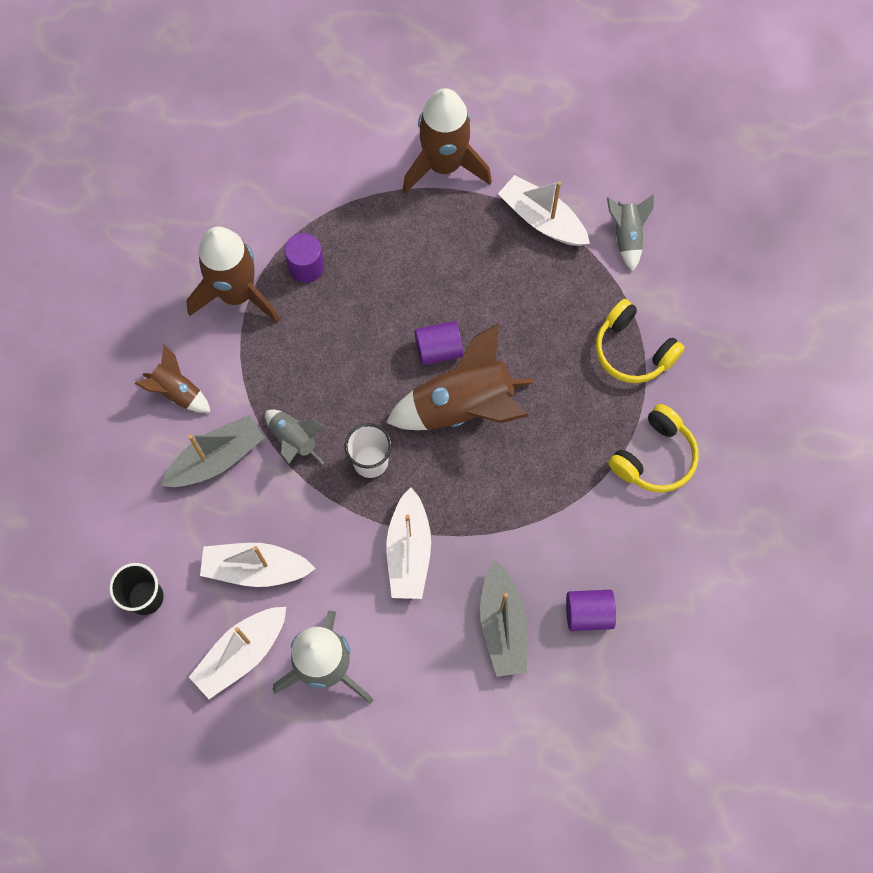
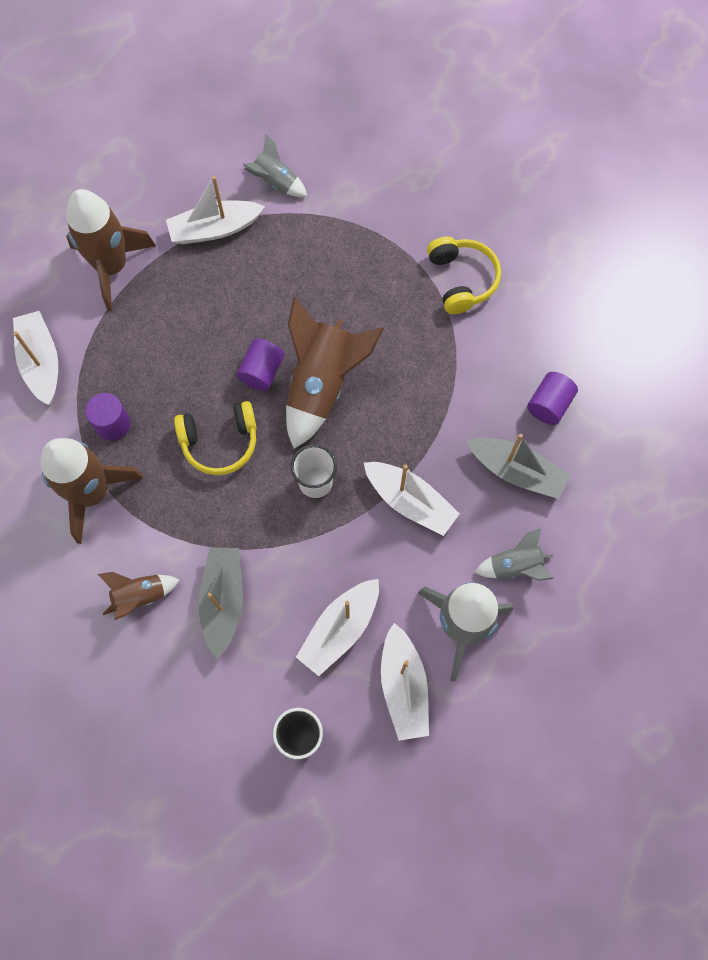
camera: 55 degrees left, 0 degrees up
(294, 440) = (253, 529): grey rocket -> grey rocket (514, 566)
(319, 174) = (41, 362): none -> white boat
(633, 350) = (368, 238): yellow headphones -> yellow headphones (220, 442)

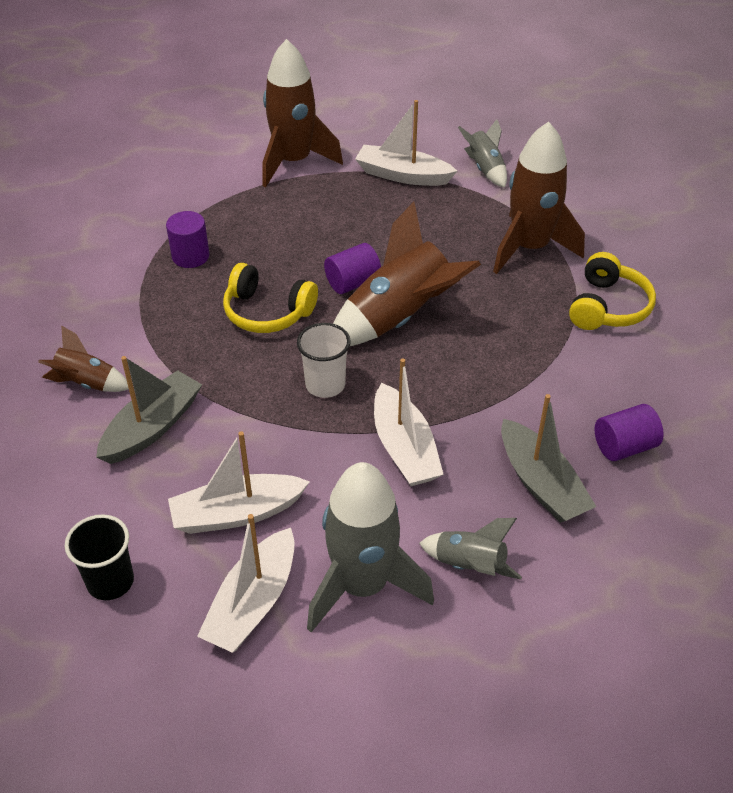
camera: 35 degrees right, 25 degrees down
(41, 362) = (177, 192): white boat -> none
(92, 493) = (125, 292): brown rocket -> brown rocket (529, 248)

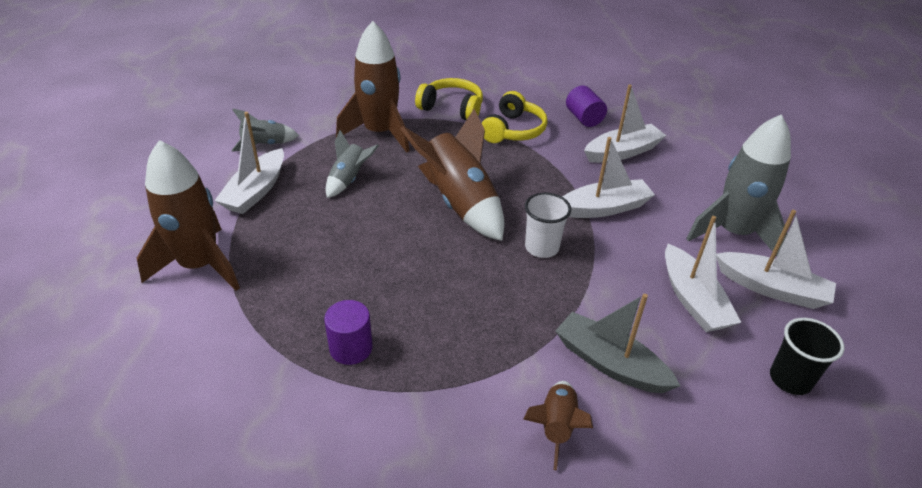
camera: 90 degrees left, 5 degrees down
(267, 312) = (448, 284): yellow headphones -> yellow headphones (513, 130)
(352, 283) = (411, 228): purple cylinder -> none
(469, 565) = (699, 186): grey rocket -> grey rocket (349, 180)
(541, 483) = (622, 152): grey boat -> white boat

